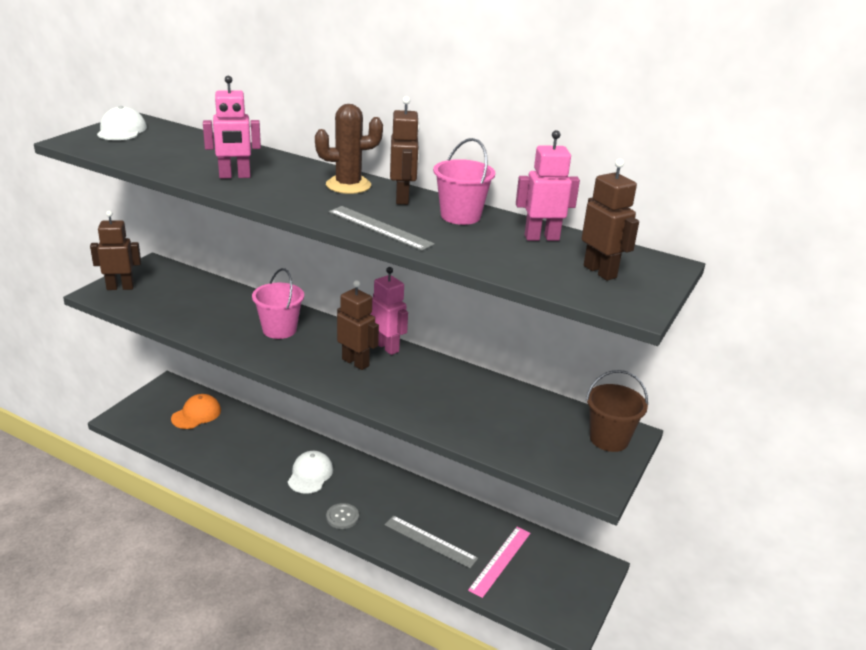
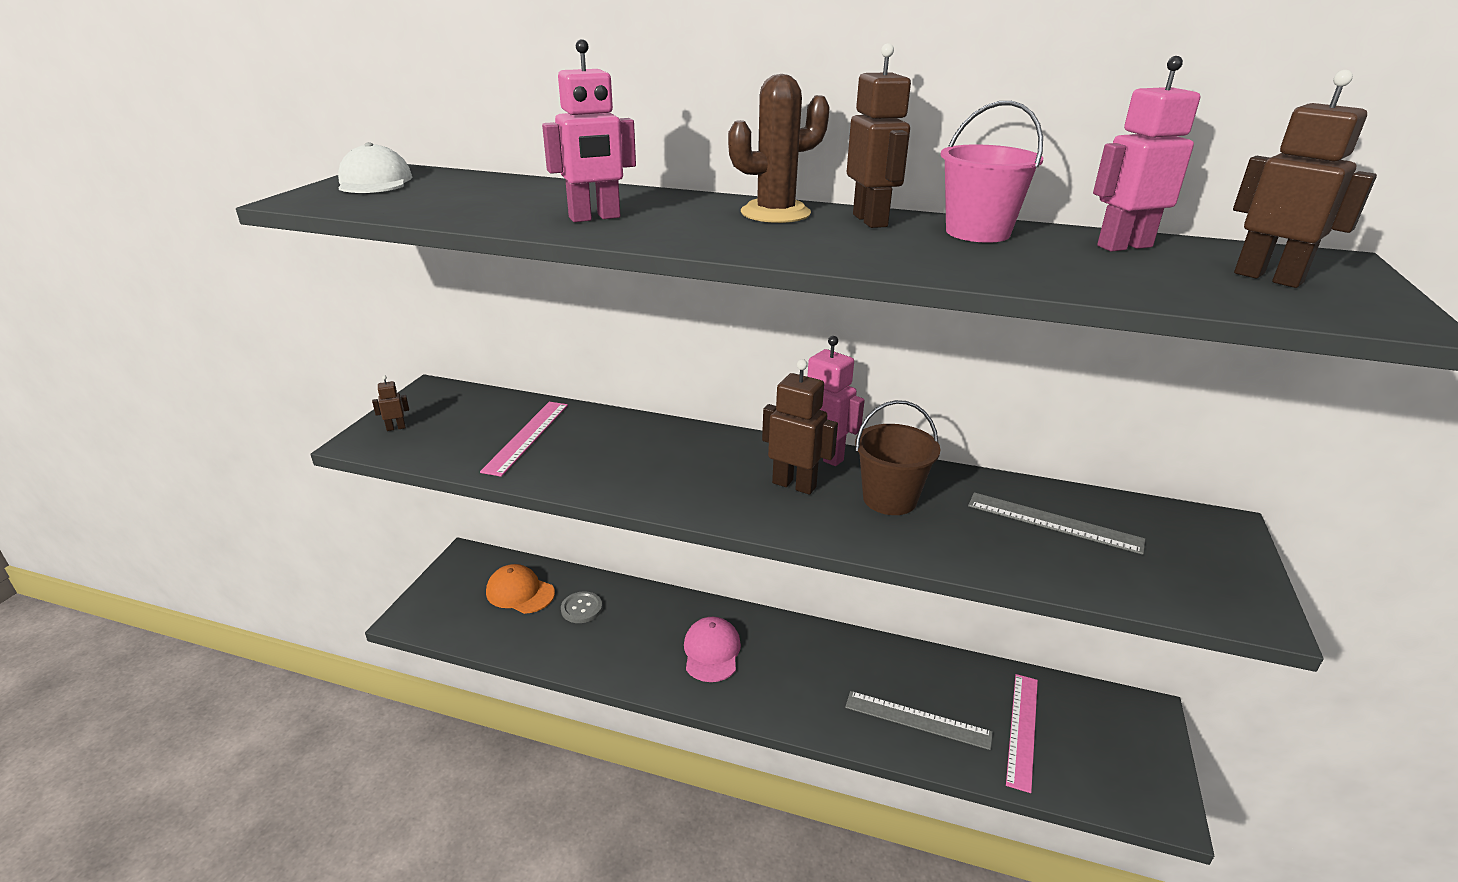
camera: 10 degrees left, 0 degrees up
(120, 287) = (396, 428): brown robot -> brown robot, size x0.47
(196, 414) = (520, 592): orange cap -> orange cap turned 90 degrees counterclockwise
(200, 305) = (527, 437): none -> pink ruler
(279, 330) = (659, 454): pink bucket -> none
(310, 474) = (711, 652): white cap -> pink cap
(342, 517) = (783, 707): grey button -> grey button (581, 608)
(380, 228) = (883, 258): grey ruler -> grey ruler (1054, 522)
(609, 439) = (1208, 538): brown bucket -> brown bucket (889, 499)

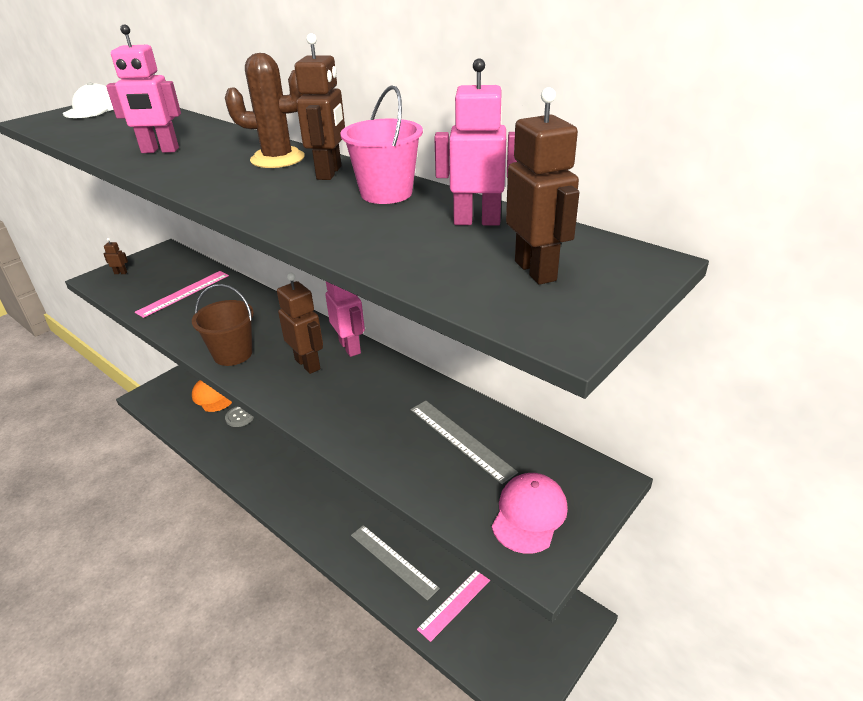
camera: 25 degrees right, 5 degrees up
(711, 652) = (295, 469): pink cap -> pink cap (529, 514)
(889, 499) = (360, 390): brown bucket -> brown bucket (233, 354)

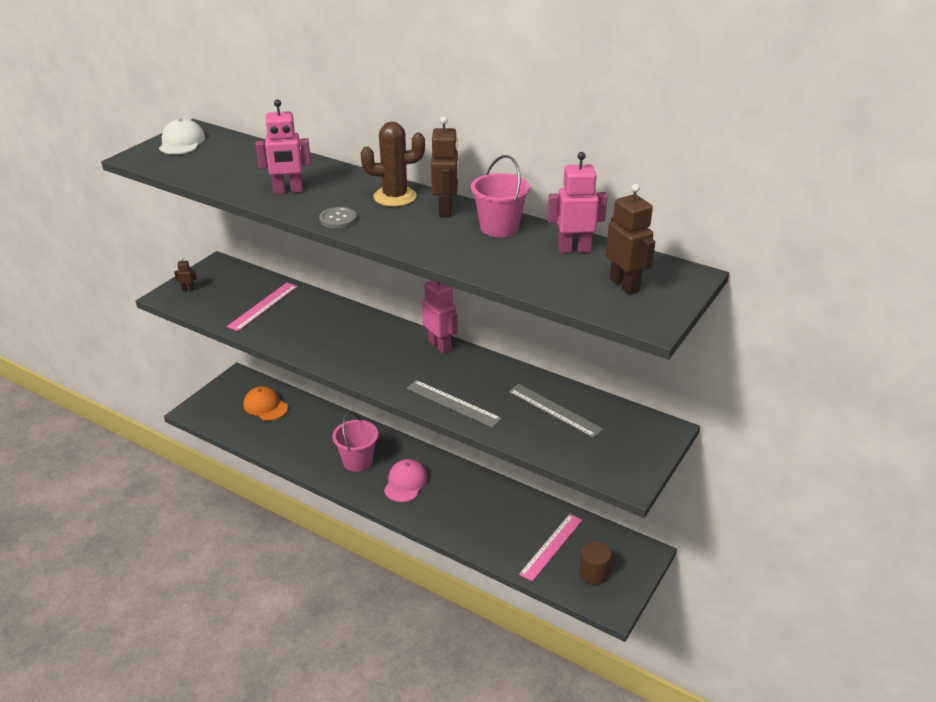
camera: 10 degrees left, 0 degrees up
(233, 354) = (339, 358): brown bucket -> none
(240, 417) = (301, 423): grey button -> grey button (338, 219)
(281, 464) = (357, 461): none -> pink bucket
(308, 364) = (409, 362): brown robot -> none
(393, 561) = (485, 528): grey ruler -> grey ruler (453, 403)
(508, 640) = (593, 573): none -> brown cylinder
(529, 514) = (617, 455): pink cap -> pink cap (405, 482)

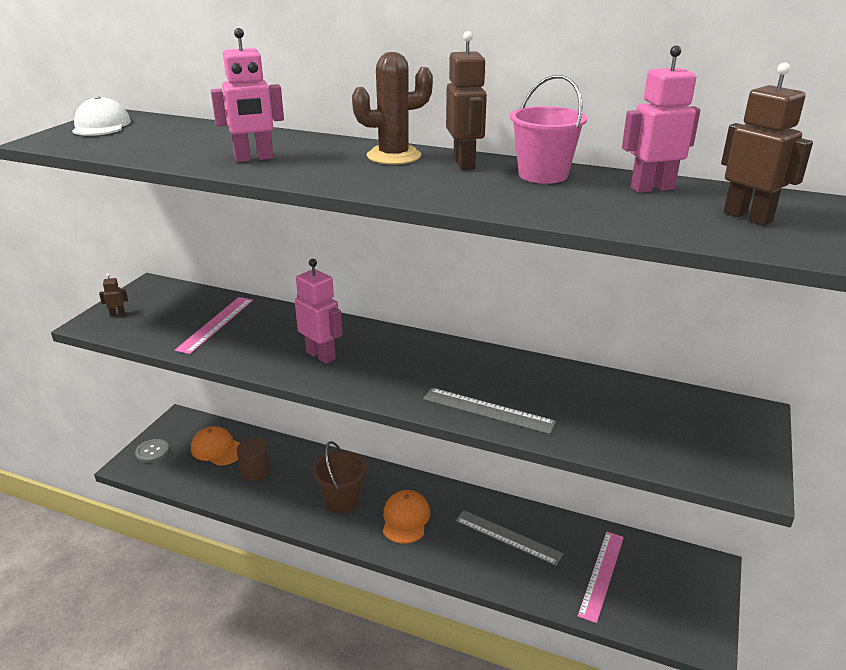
camera: 10 degrees left, 5 degrees down
(338, 219) = (332, 180): grey button -> grey button (152, 452)
(357, 461) = (342, 500): pink bucket -> brown bucket
(405, 482) = (405, 519): pink cap -> orange cap
(440, 345) = (444, 347): pink robot -> pink robot (321, 355)
(554, 410) = (614, 405): grey ruler -> grey ruler (508, 537)
(593, 573) = (664, 602): brown cylinder -> brown cylinder (255, 471)

